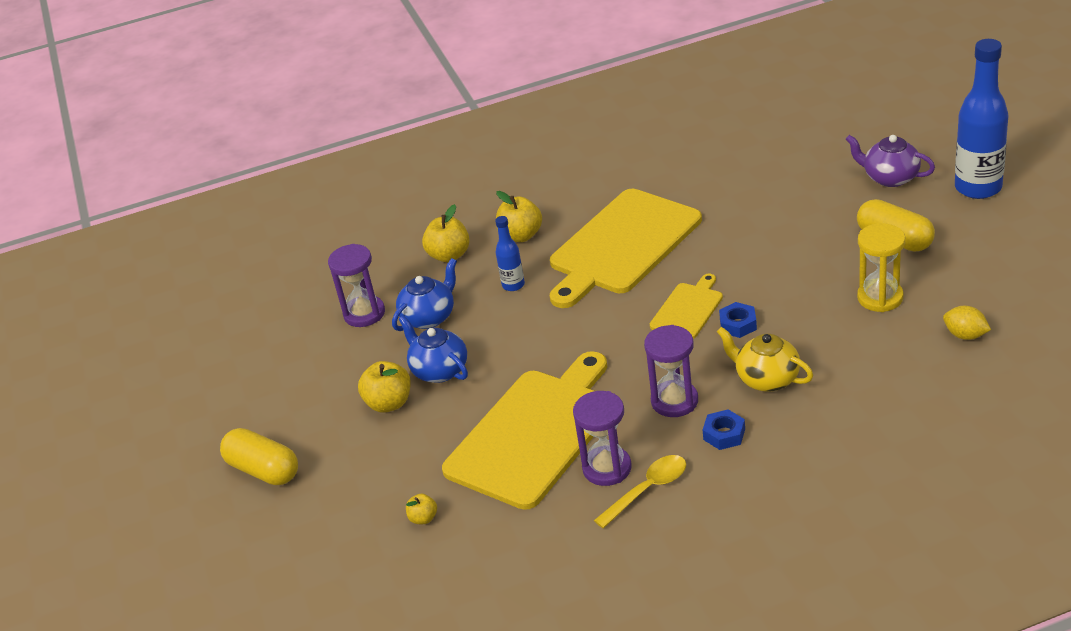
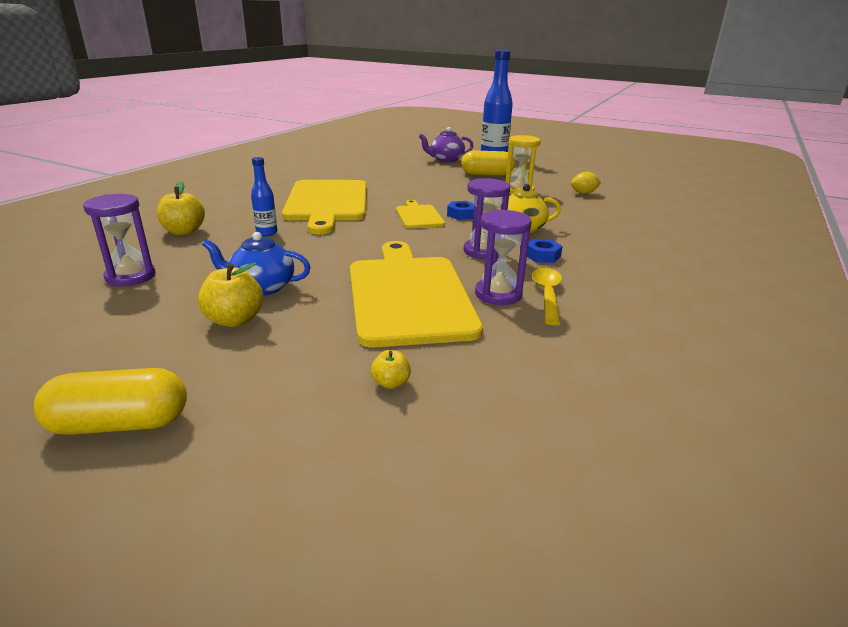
camera: 50 degrees left, 10 degrees down
(429, 317) = (208, 263): blue teapot -> none
(521, 235) = (238, 212): yellow apple -> none

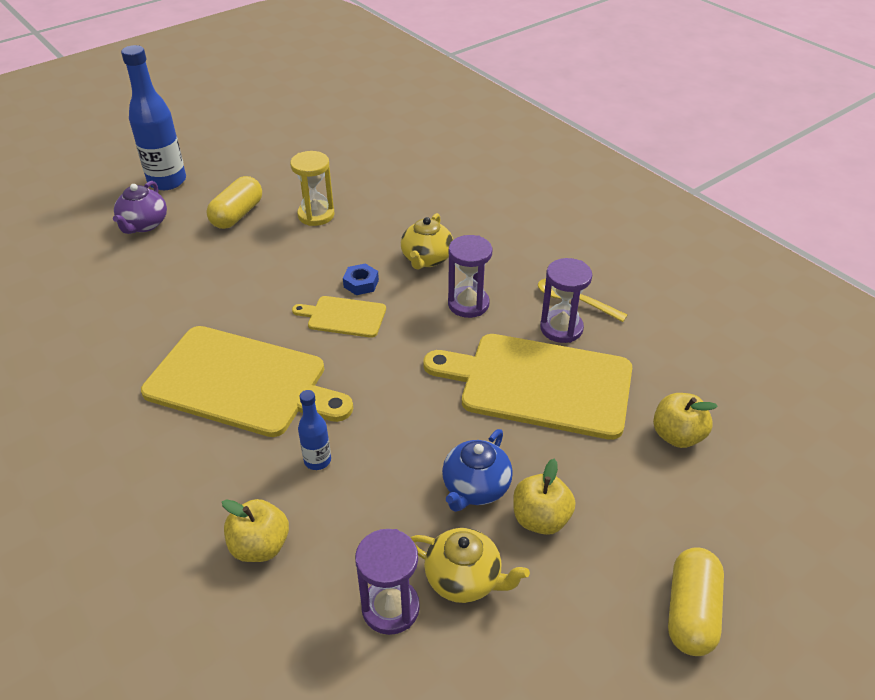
camera: 65 degrees left, 15 degrees up
(160, 298) = (464, 579): none -> yellow teapot
(391, 383) = (677, 436): yellow apple -> yellow apple, size x1.82
(542, 256) = (497, 271): blue nut -> none
(583, 193) = (356, 176): yellow lemon -> none

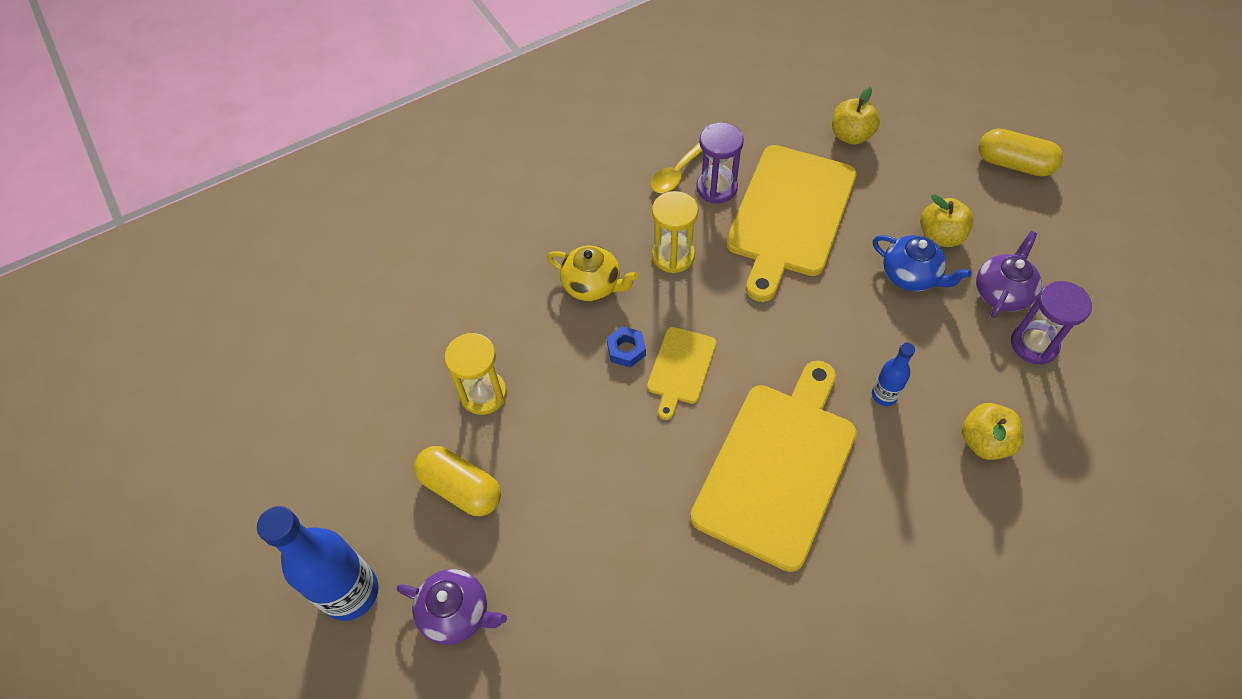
camera: 80 degrees left, 15 degrees up
(464, 579) = (1001, 293): yellow teapot -> purple teapot
(468, 304) = (673, 256): purple hourglass -> yellow hourglass

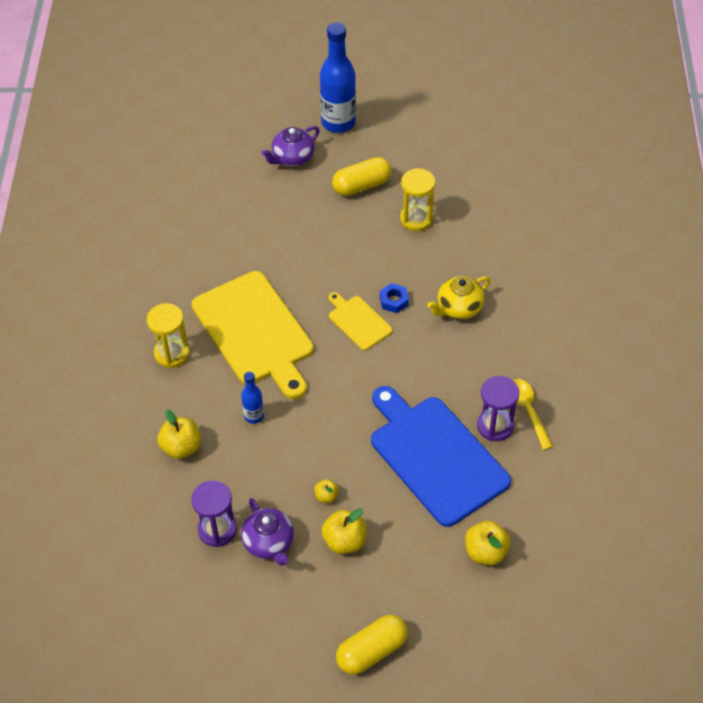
camera: 120 degrees right, 5 degrees down
(673, 256) = (450, 365): yellow hourglass -> yellow hourglass (172, 353)
(789, 215) = (435, 456): yellow cutting board -> blue cutting board
(911, 276) = (326, 496): blue teapot -> yellow apple

